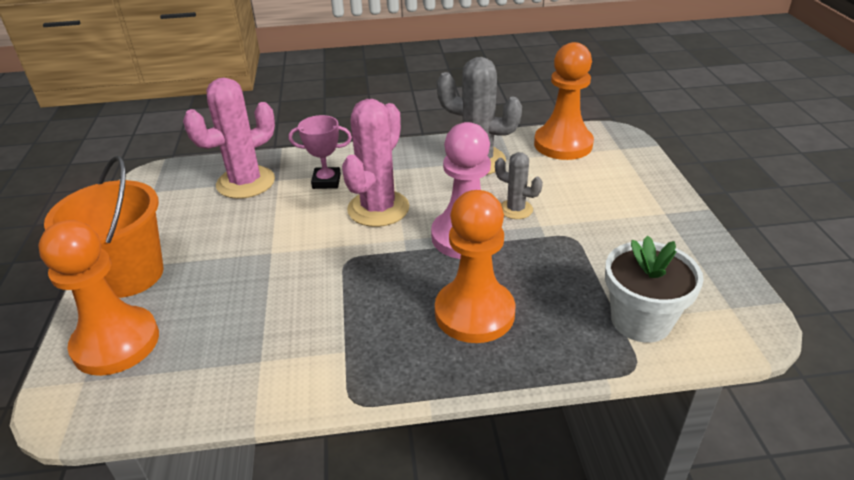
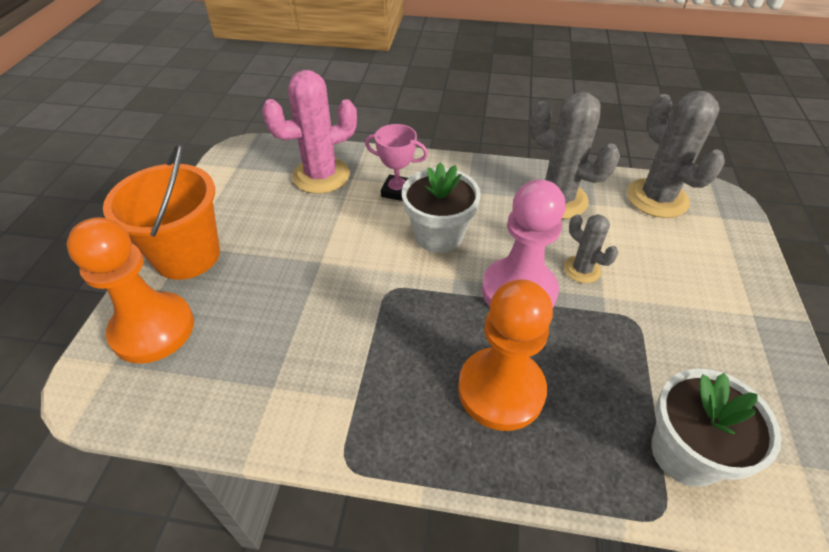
camera: 15 degrees right, 10 degrees up
(378, 209) = (438, 235): pink cactus -> white flower pot
(563, 144) = (657, 198): orange pawn -> grey cactus

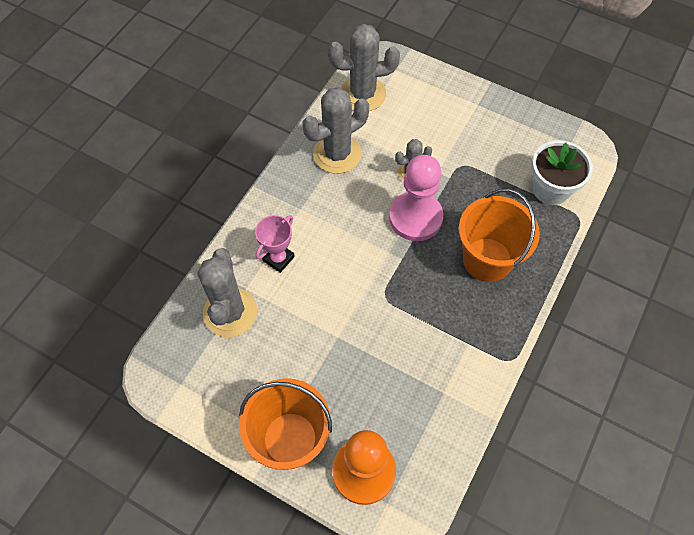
camera: 70 degrees left, 15 degrees up
(321, 176) = (230, 312): pink cactus -> grey cactus
(438, 235) = (342, 246): white flower pot -> none
(501, 390) = (487, 259): orange pawn -> orange bucket

